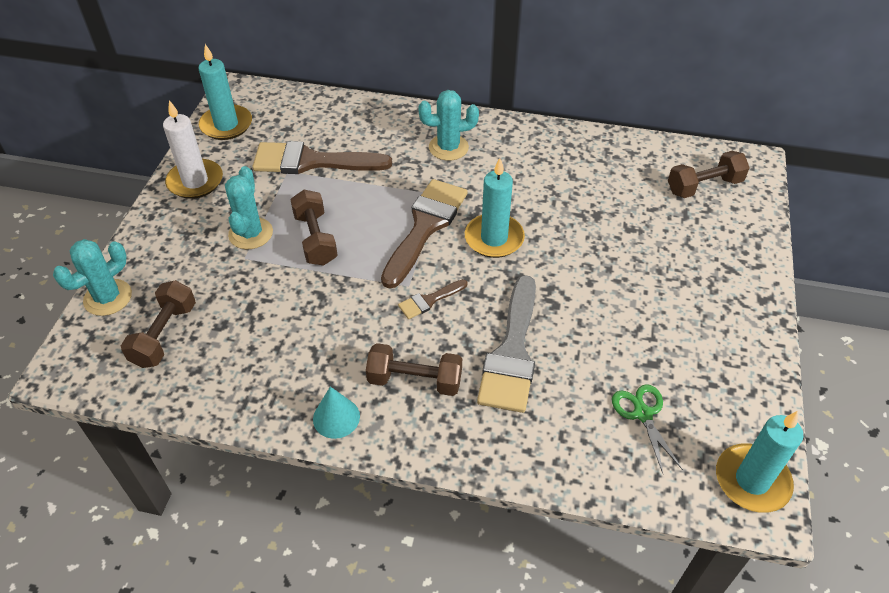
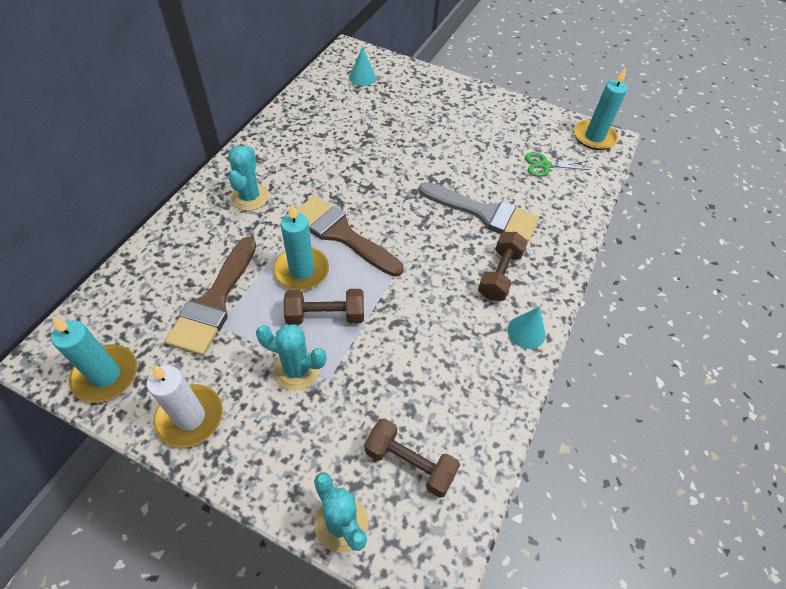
camera: 80 degrees left, 5 degrees up
(429, 300) = (423, 249): brown brush -> none
(494, 238) = (371, 195): turquoise candle -> turquoise candle (301, 270)
(704, 186) = (362, 77): brown dumbbell -> turquoise cone

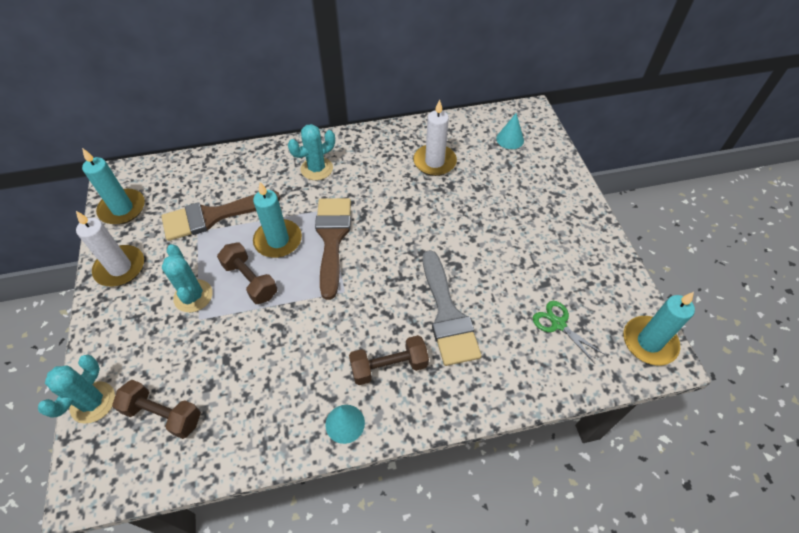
camera: 55 degrees right, 0 degrees up
(334, 127) = (434, 162): none -> white candle
(409, 463) = (163, 414): brown dumbbell -> brown dumbbell turned 60 degrees counterclockwise

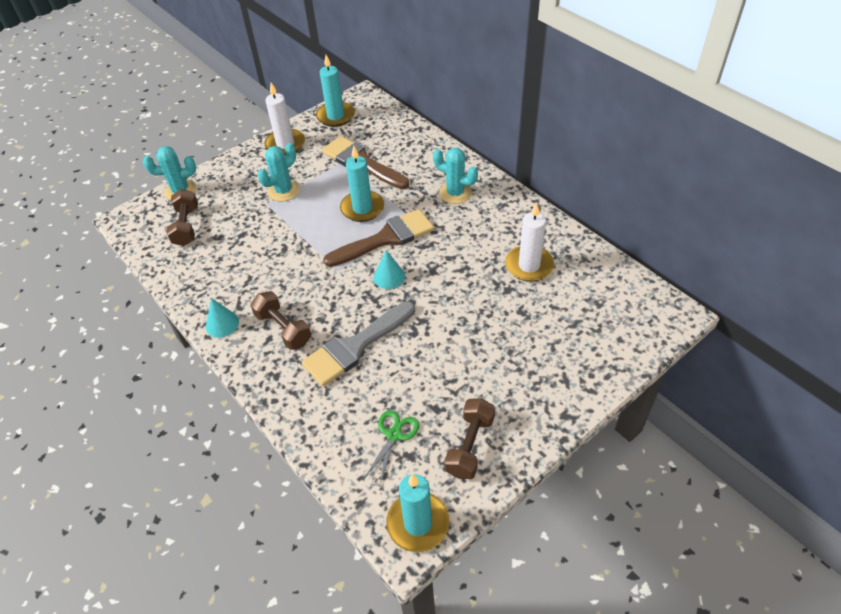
camera: 65 degrees right, 5 degrees down
(250, 280) = (315, 212): brown dumbbell -> brown dumbbell (469, 446)
(510, 139) = (613, 311): turquoise cone -> turquoise cone (389, 276)

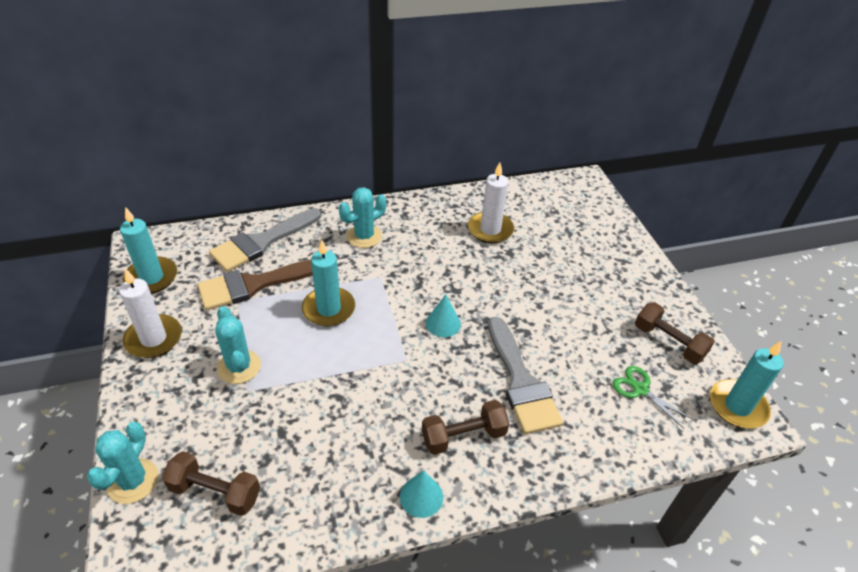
camera: 70 degrees left, 5 degrees down
(386, 238) = (388, 307): brown brush -> none
(406, 145) = (262, 242): none -> grey brush

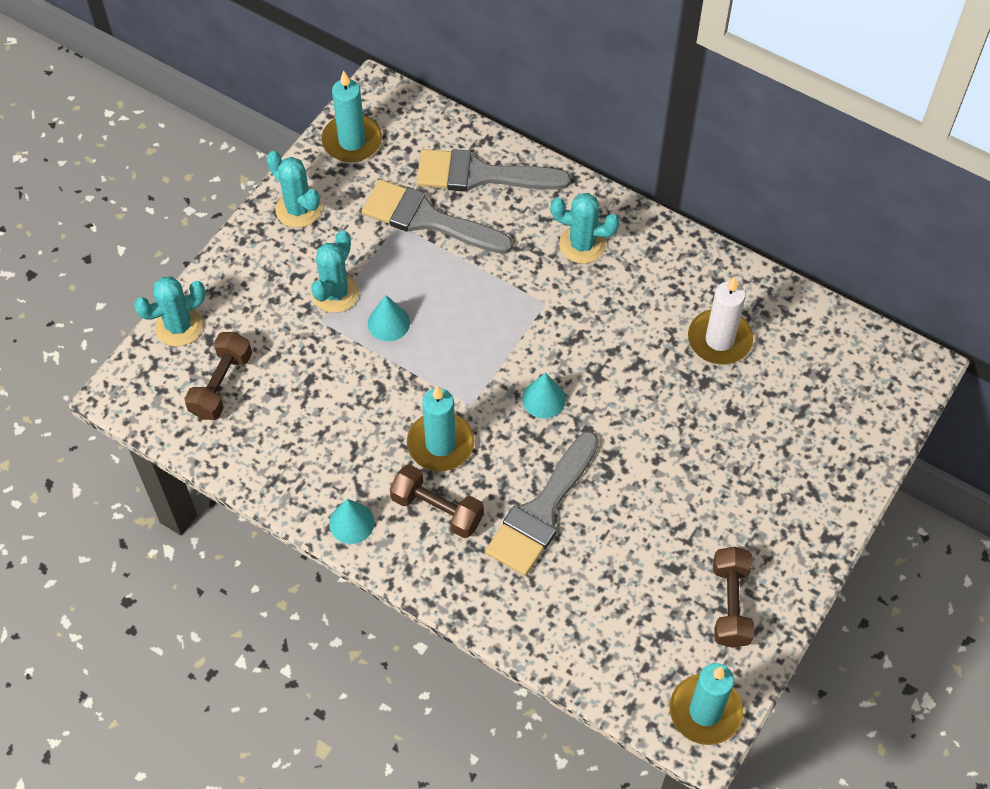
camera: 50 degrees right, 15 degrees up
(153, 339) = (298, 209): white candle -> turquoise cactus
(215, 492) = (221, 385): brown dumbbell -> brown dumbbell turned 45 degrees clockwise
(255, 284) = (427, 219): brown brush -> grey brush
(297, 356) = (388, 323): none -> turquoise cone
(328, 309) = (462, 298): turquoise candle -> turquoise candle (440, 444)
(640, 389) = (637, 615): green scissors -> none

